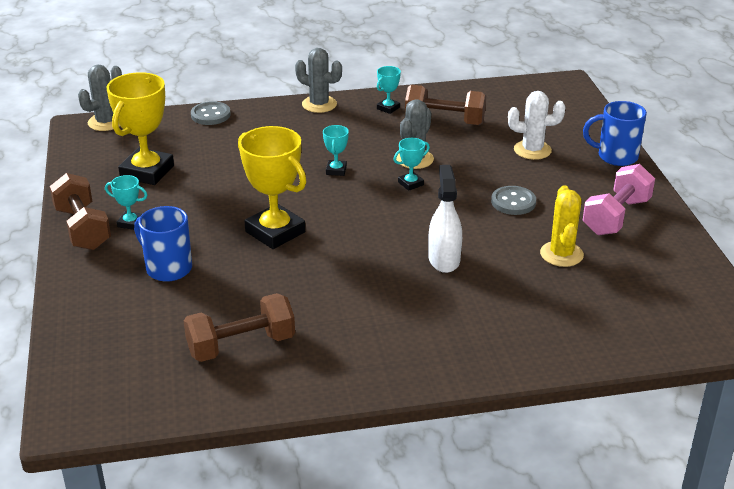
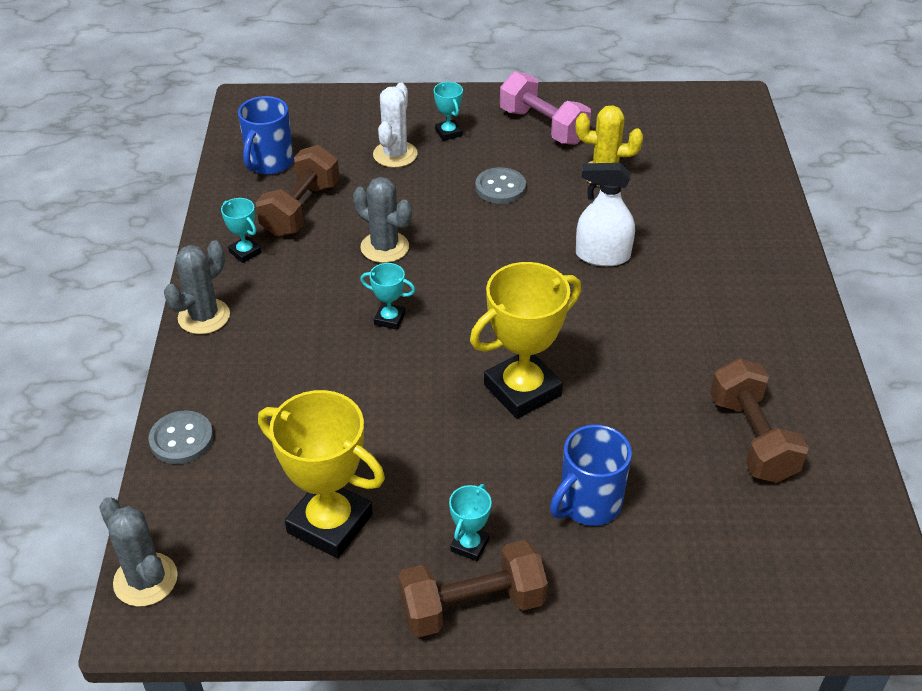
camera: 80 degrees left, 10 degrees up
(410, 183) = (440, 258): turquoise trophy -> turquoise trophy (448, 133)
(616, 156) = (428, 102): blue mug -> blue mug (269, 163)

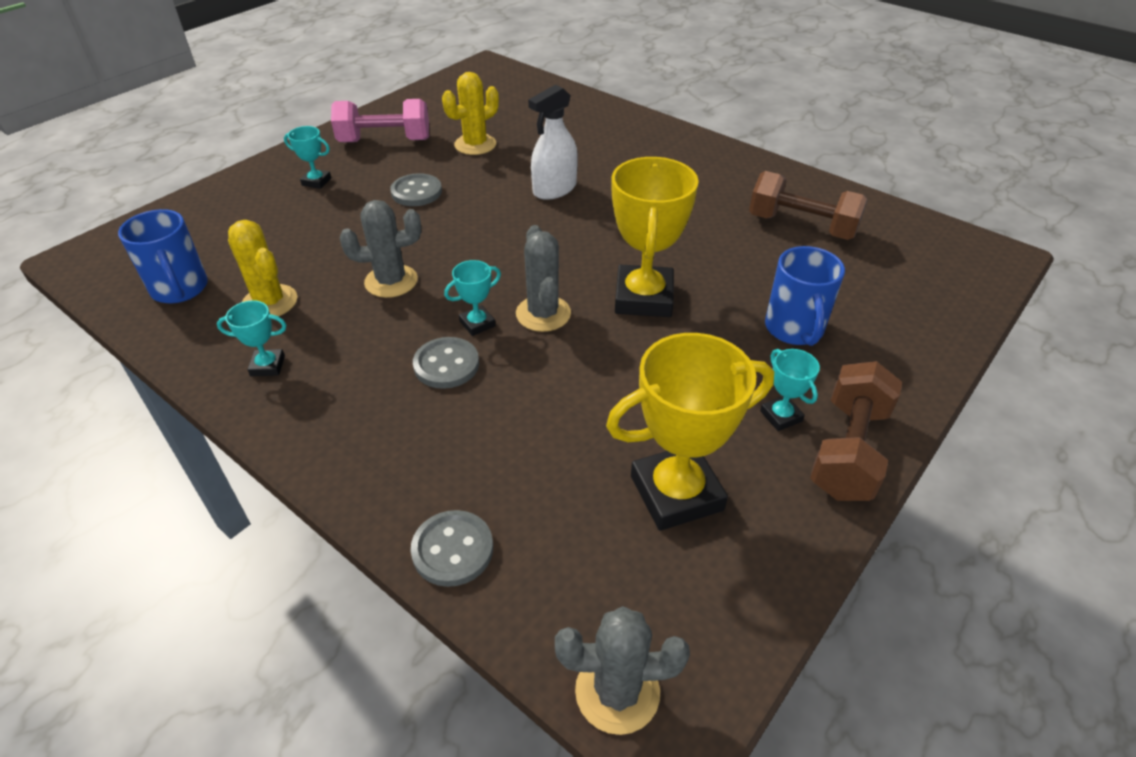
camera: 50 degrees left, 0 degrees up
(204, 316) = (309, 441): grey cactus -> grey cactus (543, 314)
(301, 209) = (270, 302): brown dumbbell -> yellow cactus
(332, 331) = (446, 365): none -> grey button
(395, 154) = (294, 218): white cactus -> none

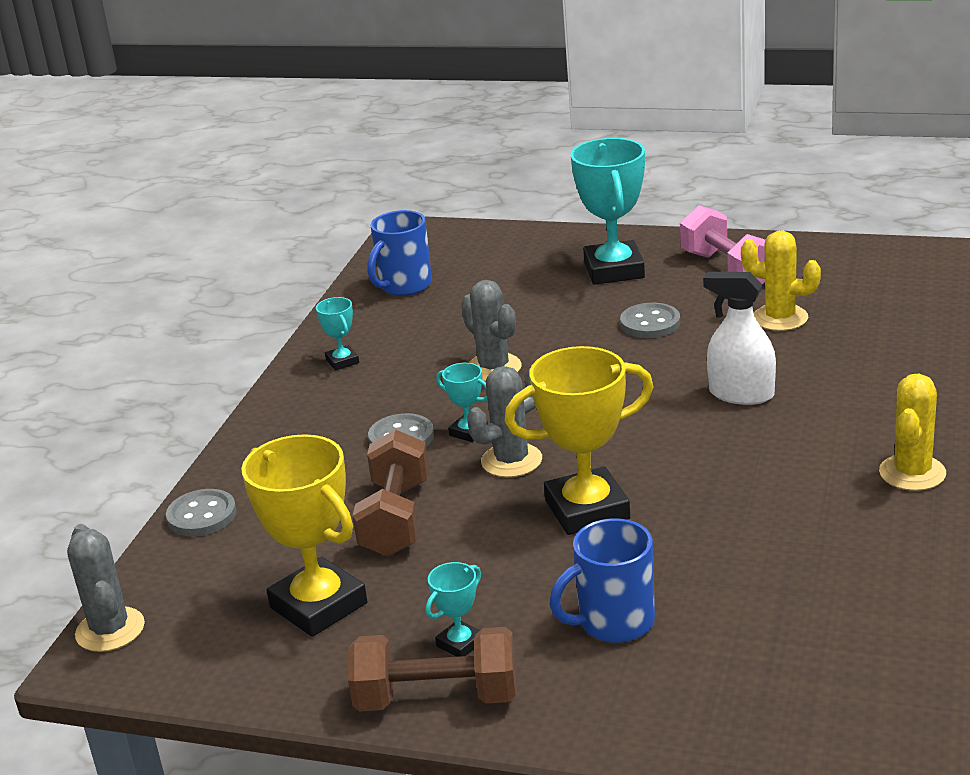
camera: 70 degrees right, 15 degrees down
(270, 302) = (419, 328): yellow cactus -> yellow cactus (912, 473)
(316, 182) = (614, 270): turquoise trophy -> turquoise trophy, size x2.14
(801, 226) = (843, 583): brown dumbbell -> brown dumbbell (396, 518)

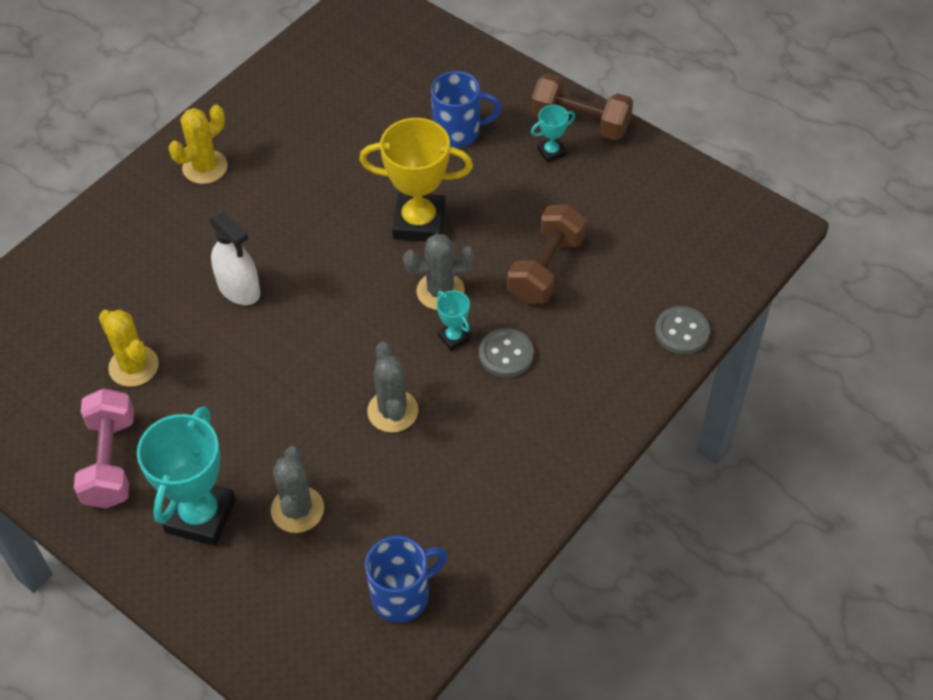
camera: 160 degrees left, 25 degrees up
(110, 630) = (762, 247): grey cactus -> grey cactus (297, 509)
(318, 605) = (624, 213): yellow trophy -> none
(342, 361) = (512, 486): turquoise trophy -> none
(650, 323) = (233, 411): grey button -> none

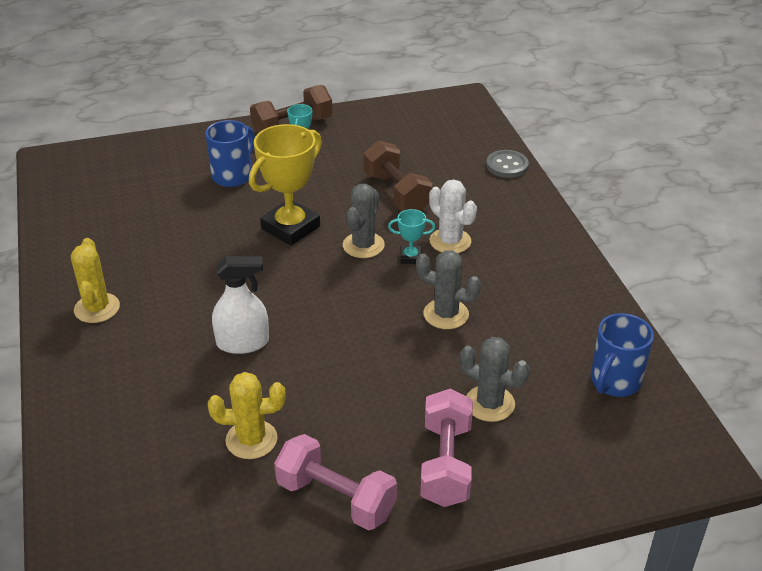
camera: 55 degrees left, 15 degrees down
(200, 516) = (446, 464): turquoise trophy -> pink dumbbell
(402, 595) = (614, 382): blue mug -> blue mug turned 150 degrees counterclockwise
(506, 354) = (450, 241): grey button -> white cactus

